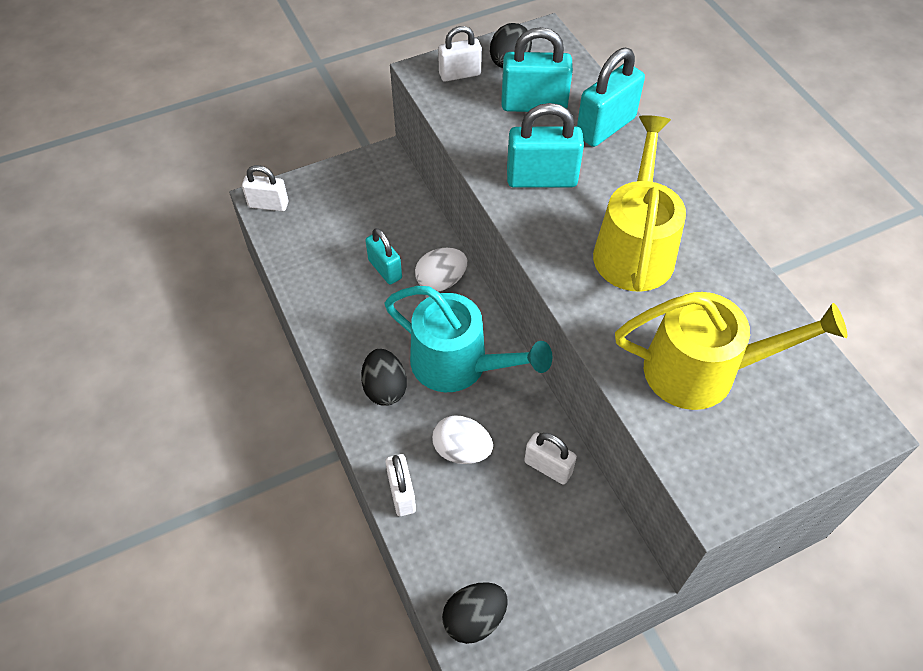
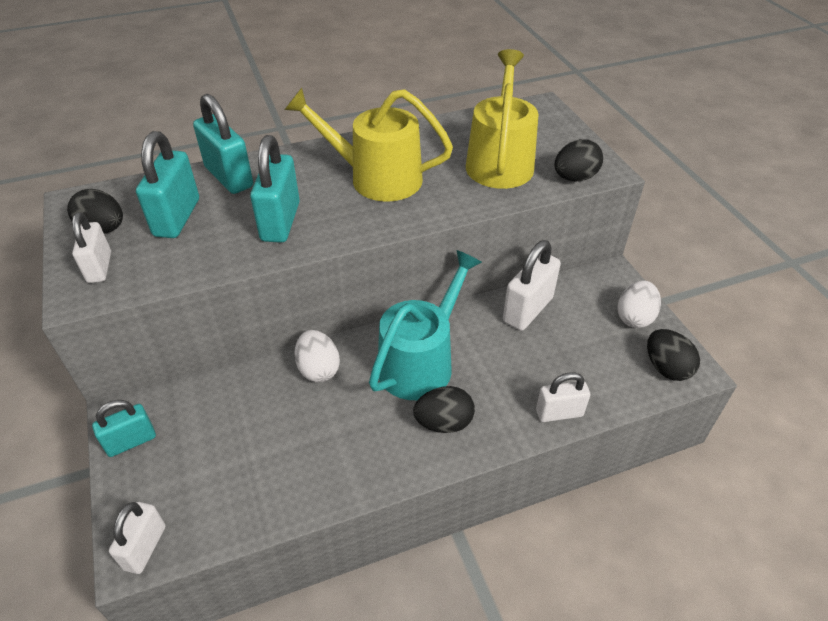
camera: 85 degrees left, 10 degrees down
(385, 269) = (290, 417): turquoise padlock -> turquoise padlock (131, 441)
(462, 450) = (513, 365): white egg -> white egg (634, 317)
(548, 467) = (527, 310): white padlock -> white padlock, size x1.55
(688, 457) = (574, 178): none -> black egg

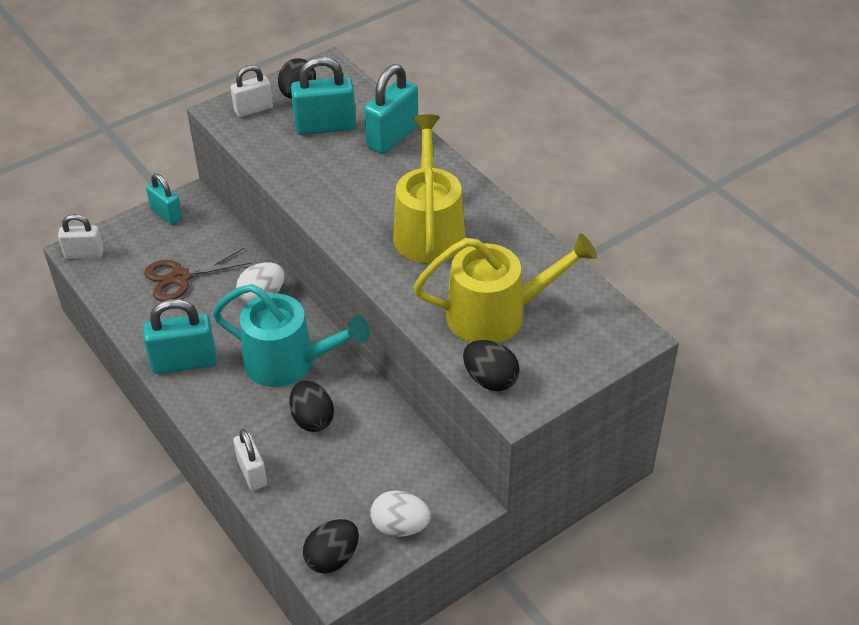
camera: 75 degrees right, 0 degrees up
(250, 441) = (180, 277): none -> brown scissors
(280, 222) = (340, 186): turquoise padlock -> turquoise padlock (184, 362)
(443, 423) = (223, 392): black egg -> black egg (312, 419)
(527, 310) = (382, 432): white padlock -> none

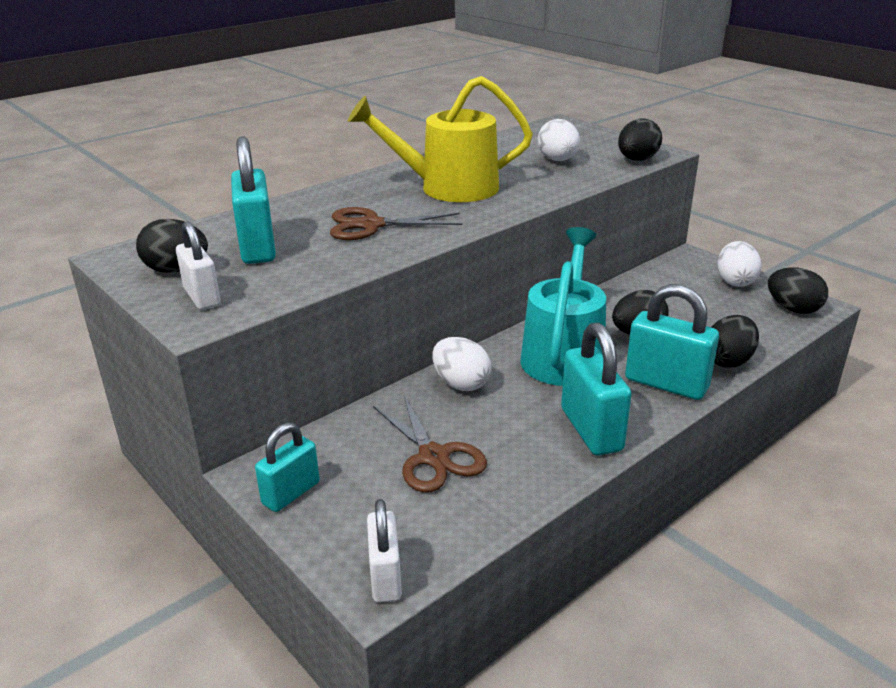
camera: 95 degrees left, 15 degrees down
(252, 473) = (728, 361): white padlock -> black egg
(353, 182) = (371, 225): none -> brown scissors
(392, 137) = (287, 211): turquoise padlock -> turquoise padlock (666, 384)
(496, 315) = (558, 160): yellow watering can -> white egg

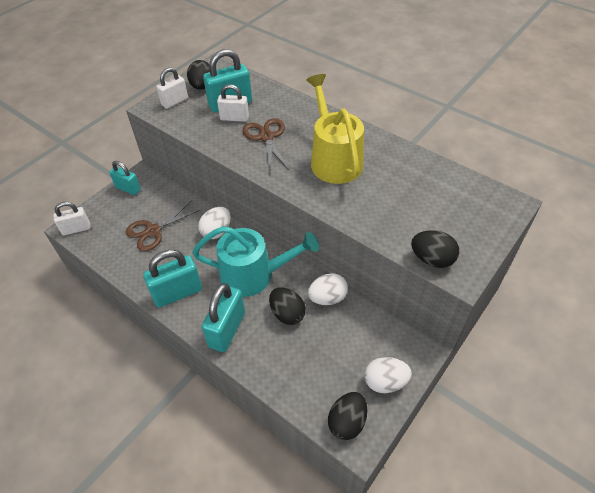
camera: 80 degrees right, 20 degrees up
(302, 246) = (234, 118): none -> white padlock
(558, 160) = (411, 209): white egg -> white egg (327, 298)
(728, 361) = (260, 367): black egg -> none

